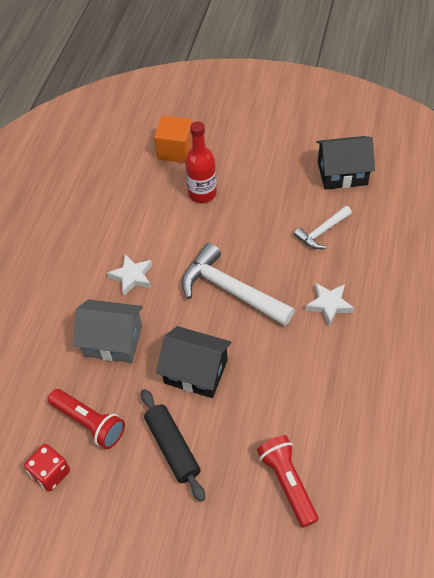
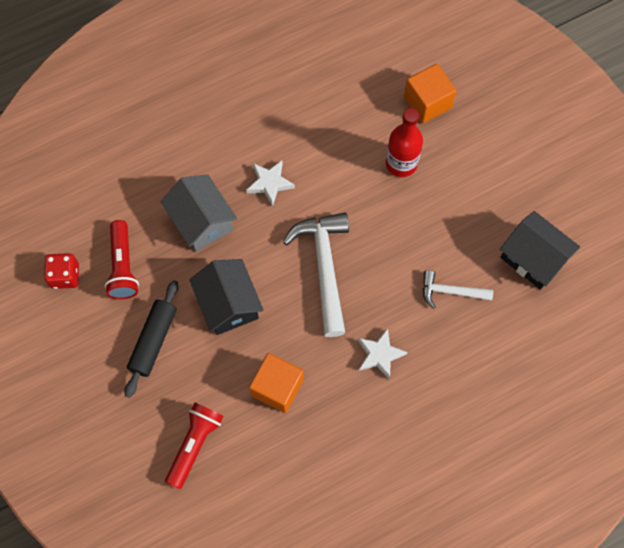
camera: 45 degrees right, 15 degrees up
(293, 388) = (277, 387): none -> orange cube

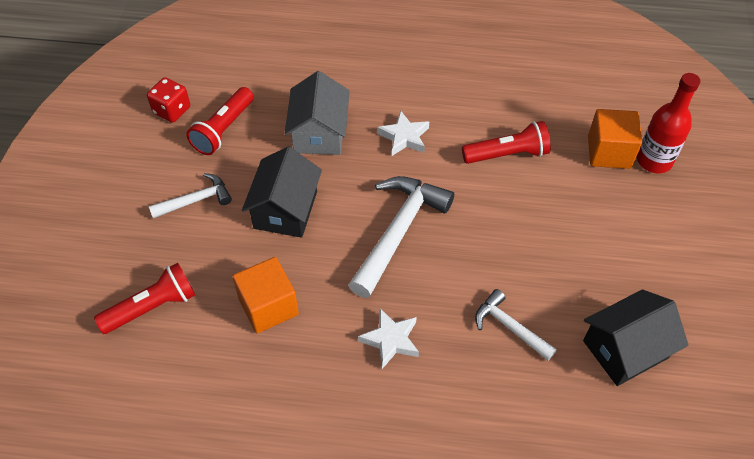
camera: 35 degrees right, 15 degrees down
(153, 341) = (196, 200): black rolling pin -> white hammer
(357, 151) = (507, 154): none -> red flashlight
(401, 163) = (544, 187): red bottle -> red bottle (654, 161)
(533, 258) = (625, 349): black house -> black house turned 75 degrees clockwise

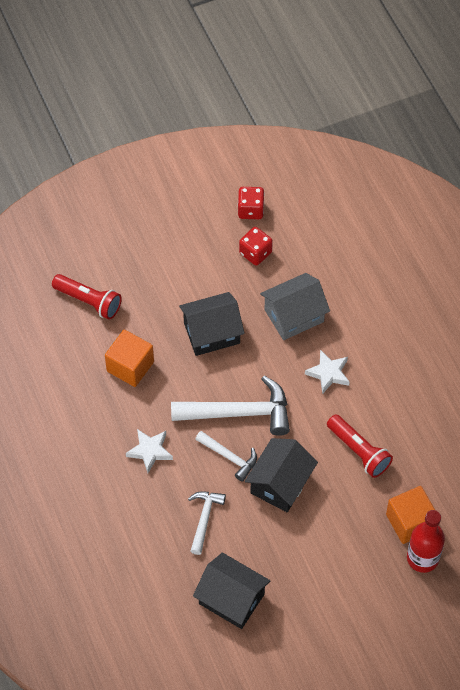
camera: 60 degrees right, 5 degrees up
(196, 200) = (184, 274): white hammer -> white hammer (229, 457)
(223, 129) = (255, 253): red flashlight -> red dice
(506, 235) = (280, 483): none -> black house

